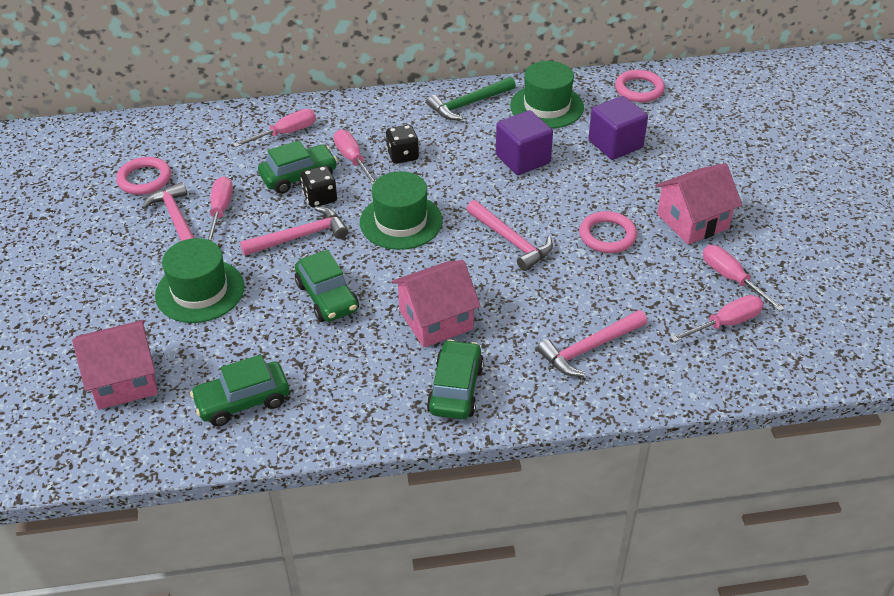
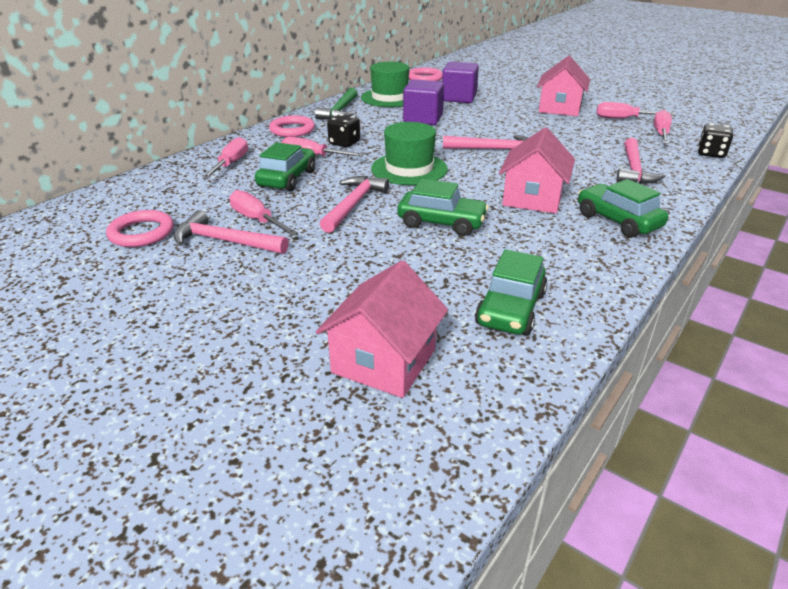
camera: 45 degrees left, 10 degrees down
(200, 291) = (334, 269): green hat -> none
(320, 198) = (327, 181): black dice -> black dice (710, 153)
(607, 236) = (535, 128): pink ring -> pink ring (292, 130)

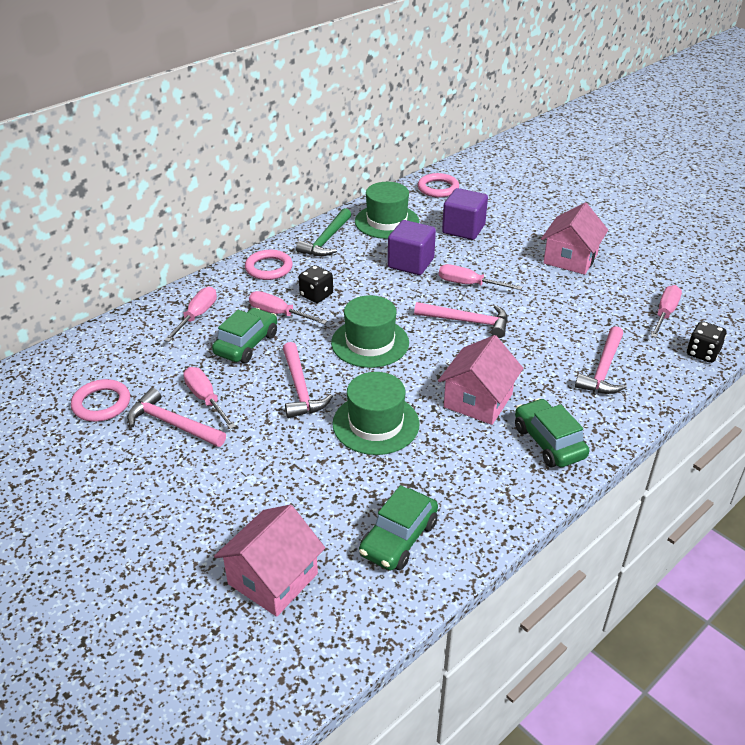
camera: 10 degrees right, 5 degrees up
(353, 204) = (300, 388): pink hammer -> pink hammer turned 135 degrees clockwise
(441, 223) = (375, 424): green car -> green hat
(623, 119) = (635, 284): pink screwdriver -> pink screwdriver (468, 284)

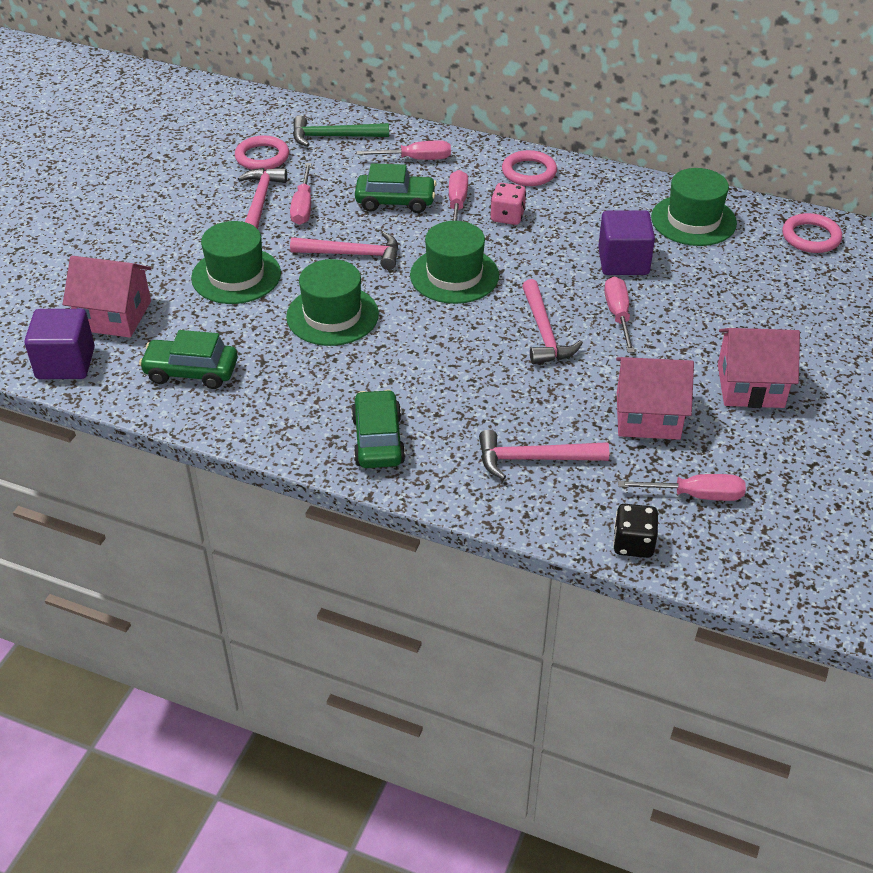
camera: 65 degrees right, 5 degrees up
(206, 399) = (303, 207): pink screwdriver -> pink screwdriver turned 150 degrees clockwise
(275, 470) = (236, 276): none -> green hat
(300, 388) = (353, 254): pink hammer -> pink hammer turned 135 degrees counterclockwise
(316, 295) = (507, 217): black dice -> pink dice
(326, 240) = (614, 191): green hammer -> green hammer (333, 137)
(463, 229) = (734, 282): purple cube -> purple cube (65, 363)
(478, 400) = (412, 374): pink house -> pink house (648, 416)
(548, 442) = (378, 440): green car -> green car turned 45 degrees counterclockwise

